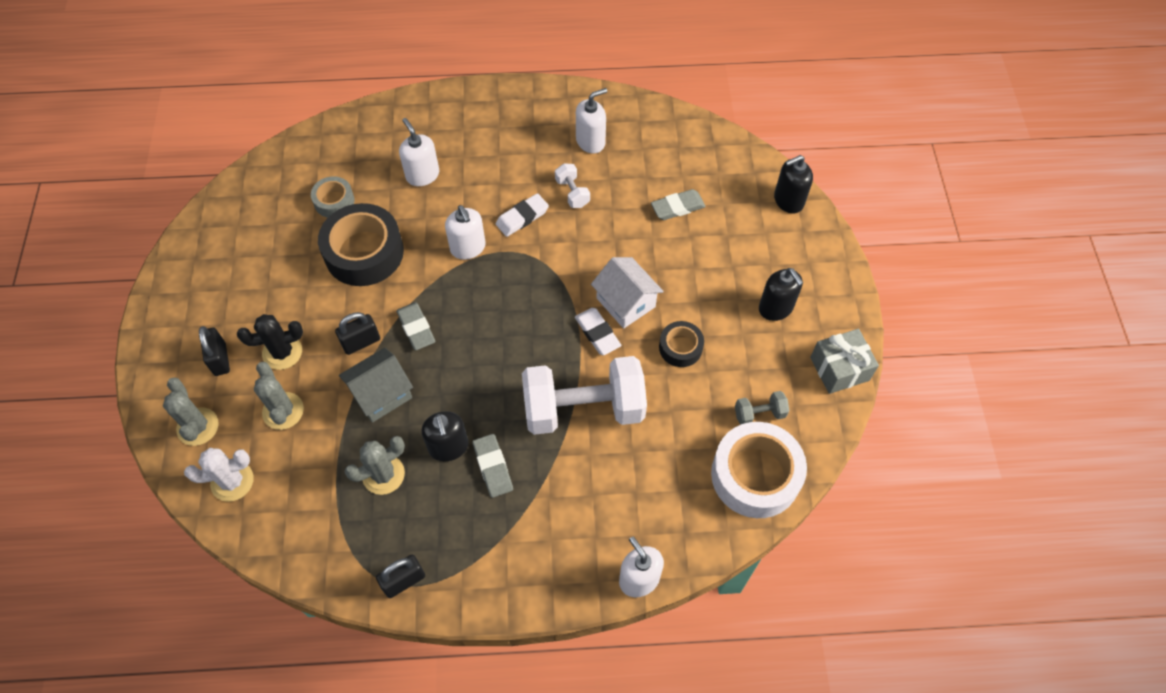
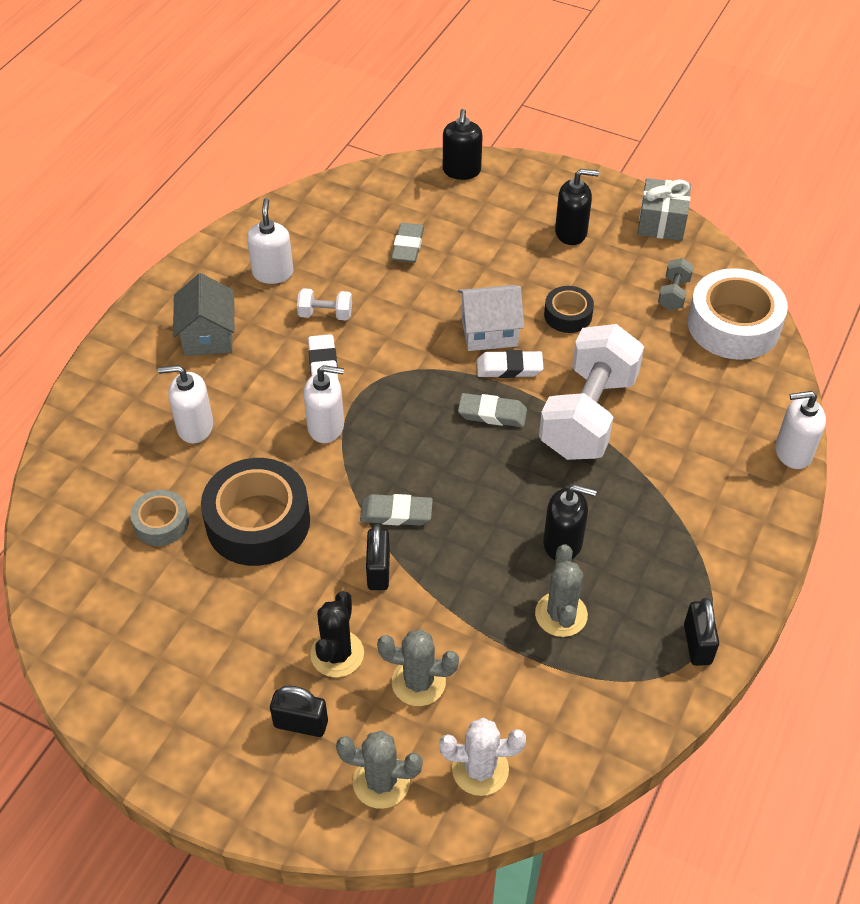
camera: 60 degrees left, 10 degrees down
(232, 481) = (480, 769): white cactus -> white cactus turned 75 degrees clockwise
(381, 394) = (459, 578): grey house -> grey house (208, 336)
(493, 467) = (609, 515): grey eraser -> grey eraser (492, 413)

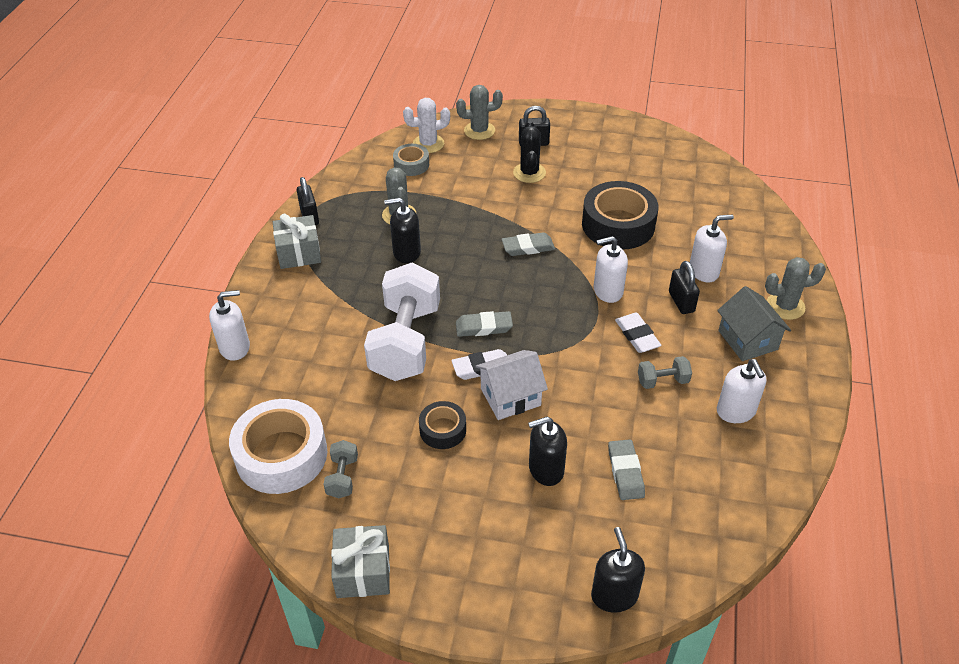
camera: 165 degrees right, 5 degrees down
(161, 523) = (680, 212): grey tape -> grey tape (411, 165)
(325, 314) = (662, 381): white dumbbell -> grey dumbbell
(378, 571) = (524, 214): black padlock -> black padlock (681, 302)
(418, 682) = (476, 170): grey cactus -> grey cactus (785, 306)
(571, 232) = (462, 531): black soap dispenser -> black soap dispenser (546, 469)
(714, 577) = (299, 253): none -> grey gift

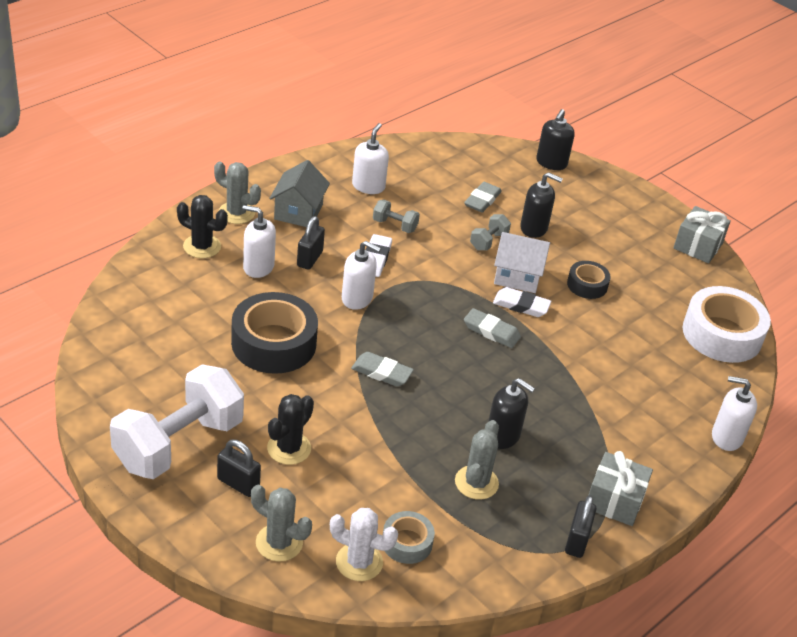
camera: 150 degrees left, 5 degrees down
(342, 477) = (682, 297): grey dumbbell -> grey dumbbell (488, 241)
(405, 342) = (568, 357): white dumbbell -> white dumbbell (179, 444)
(761, 262) = (202, 246): none -> black cactus

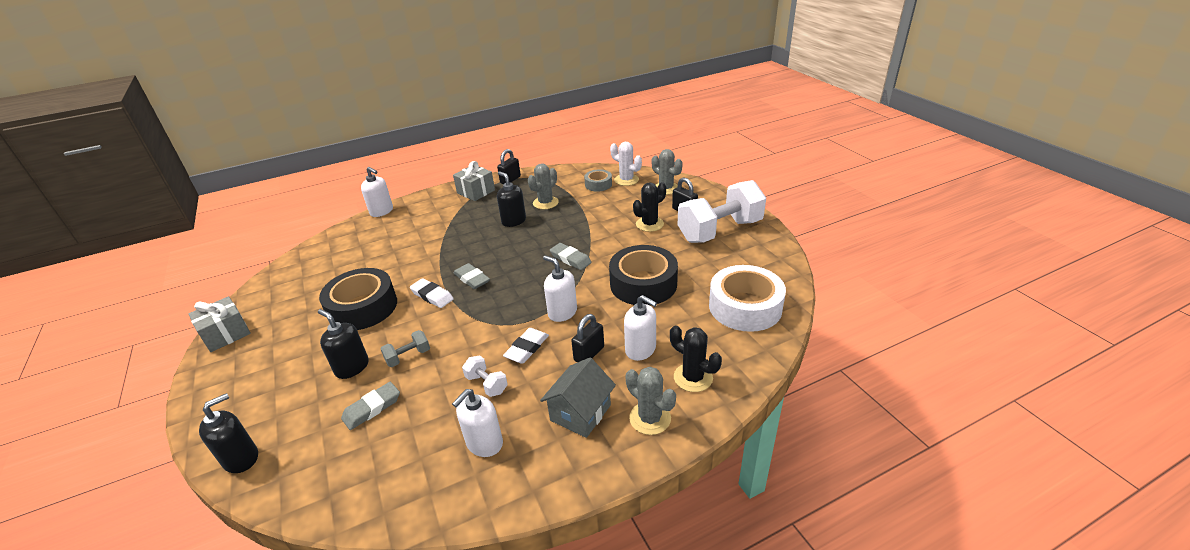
camera: 155 degrees left, 5 degrees down
(394, 225) = (487, 384): grey dumbbell -> white dumbbell
(517, 276) = (413, 320): white house -> none
(587, 285) = (363, 307): black tape -> black tape, size x1.91
(722, 334) = (307, 264): white tape -> white tape (745, 307)

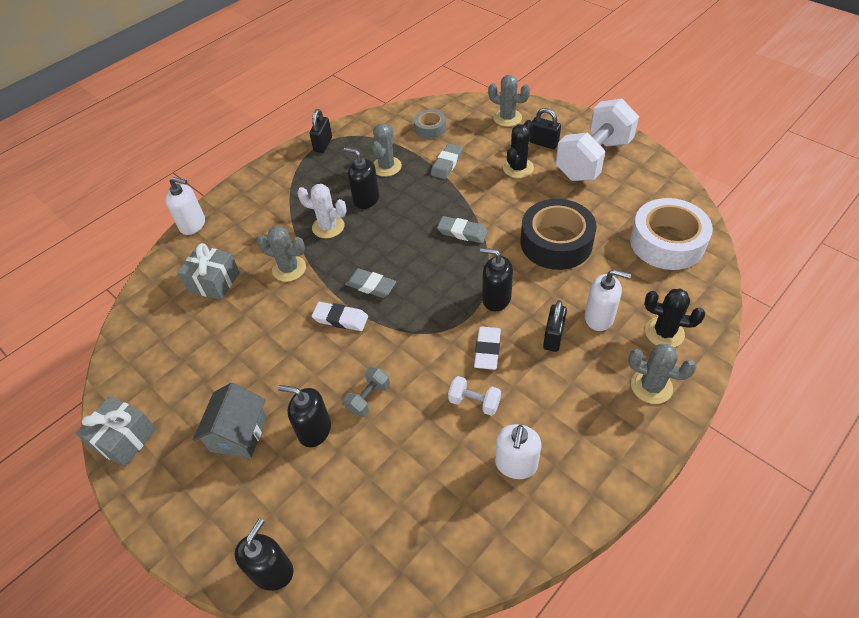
camera: 20 degrees left, 15 degrees up
(363, 307) = (269, 356): black tape -> none
(372, 408) = (373, 468): grey eraser -> grey eraser (446, 164)
(423, 253) = (289, 269): none -> grey cactus
(476, 192) = (292, 170): grey gift -> grey gift (214, 282)
(562, 312) = (496, 298): white soap dispenser -> black soap dispenser
(580, 412) = (585, 402): grey house -> grey house (238, 433)
(626, 180) = (457, 116): white cactus -> white cactus (328, 227)

